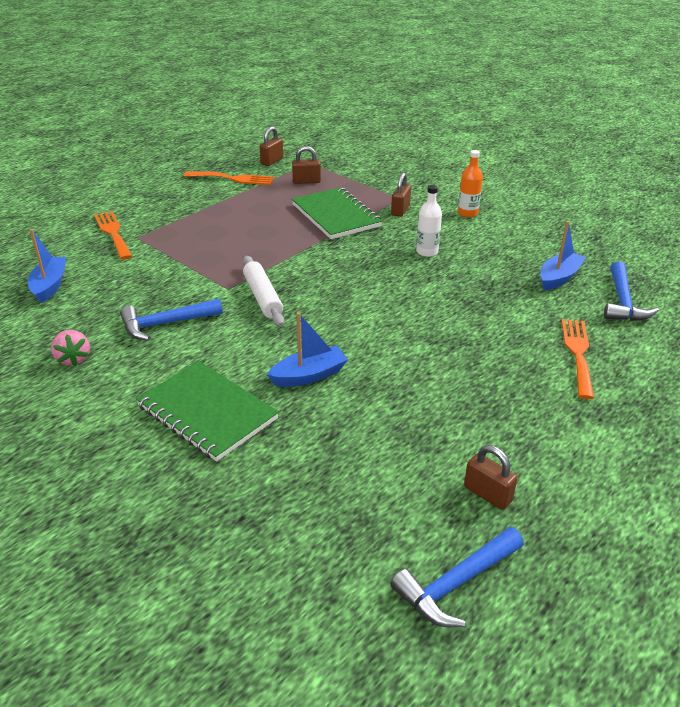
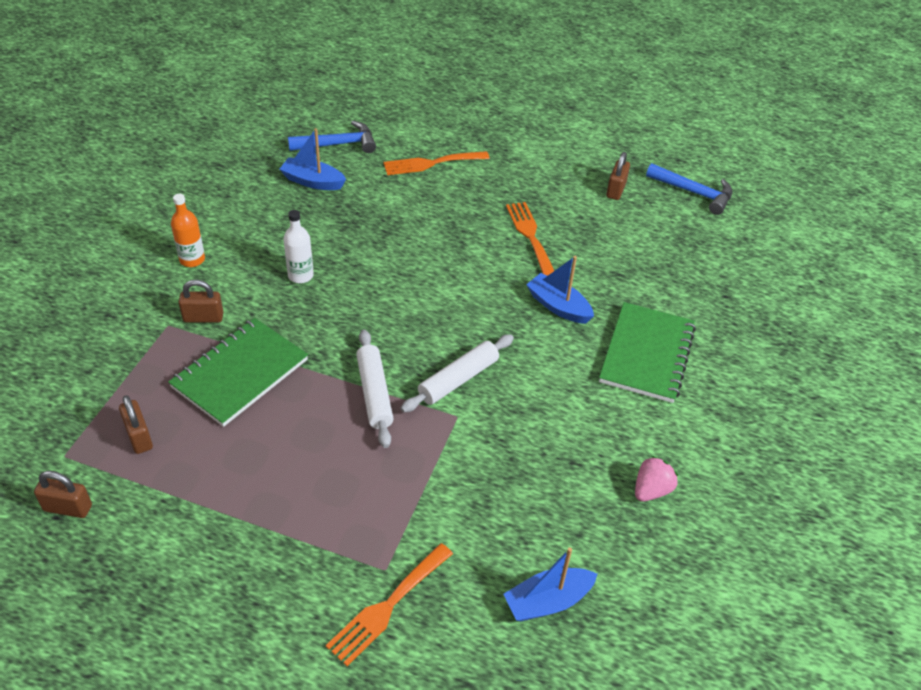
camera: 115 degrees left, 10 degrees up
(166, 324) = (551, 441): blue hammer -> none
(233, 179) = (152, 534): orange fork -> orange fork (530, 236)
(278, 259) = (374, 393): none -> white rolling pin

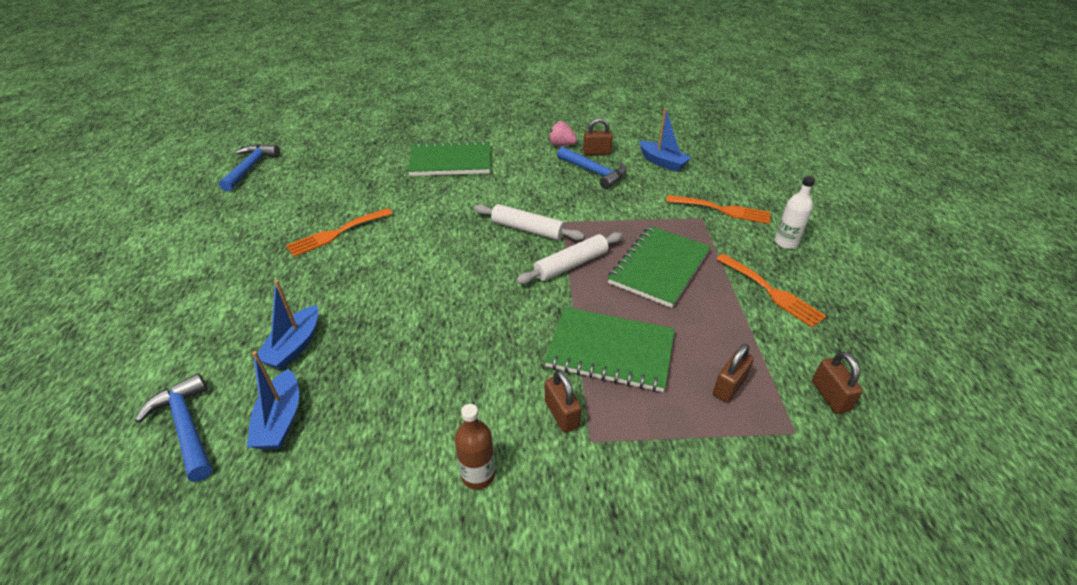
camera: 110 degrees left, 5 degrees down
(192, 260) = (478, 475): orange bottle -> brown bottle
(300, 275) = (458, 362): white bottle -> white bottle (786, 243)
(321, 468) = (659, 267): none -> green notebook
(431, 163) = (224, 326): orange fork -> orange fork (771, 292)
(555, 497) = (594, 172): none -> blue hammer
(558, 306) = (421, 203): blue boat -> blue boat (294, 346)
(616, 190) = (254, 203): brown padlock -> brown padlock (597, 152)

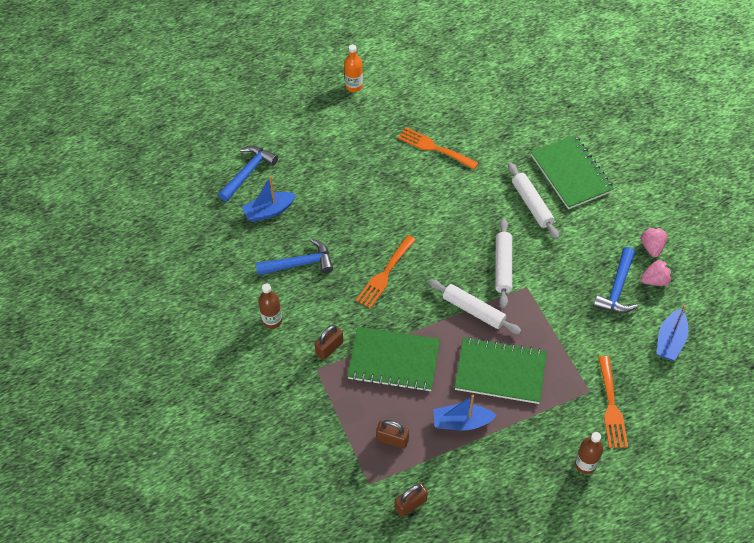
camera: 70 degrees right, 15 degrees up
(177, 271) = (354, 86): none -> orange bottle
(250, 168) = (483, 48): blue hammer -> blue hammer (300, 264)
(294, 346) = (321, 186): blue boat -> blue boat (461, 422)
(466, 191) = (532, 204): none -> white rolling pin
(597, 152) = (655, 280): brown padlock -> pink strawberry
(610, 351) = (394, 361): green notebook -> green notebook turned 75 degrees counterclockwise
(771, 292) = (509, 458): orange fork -> orange fork (385, 274)
(786, 243) = (585, 464): white bottle -> brown bottle

